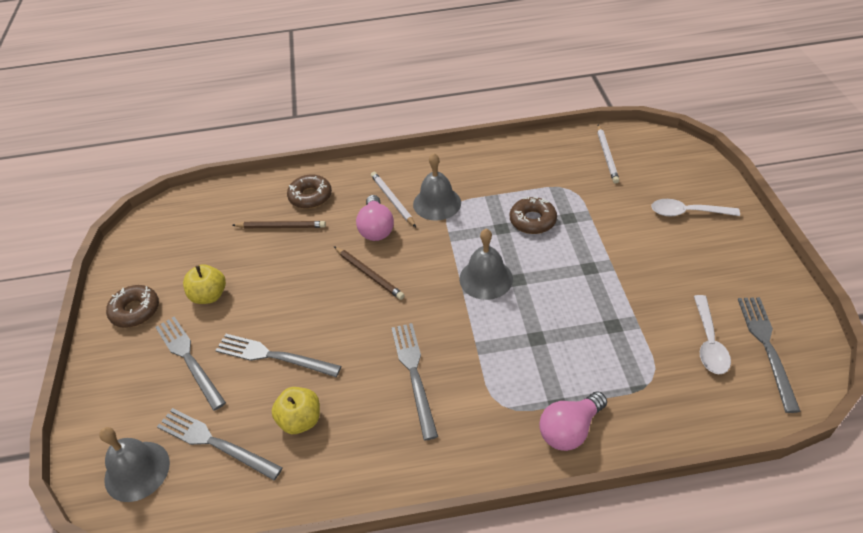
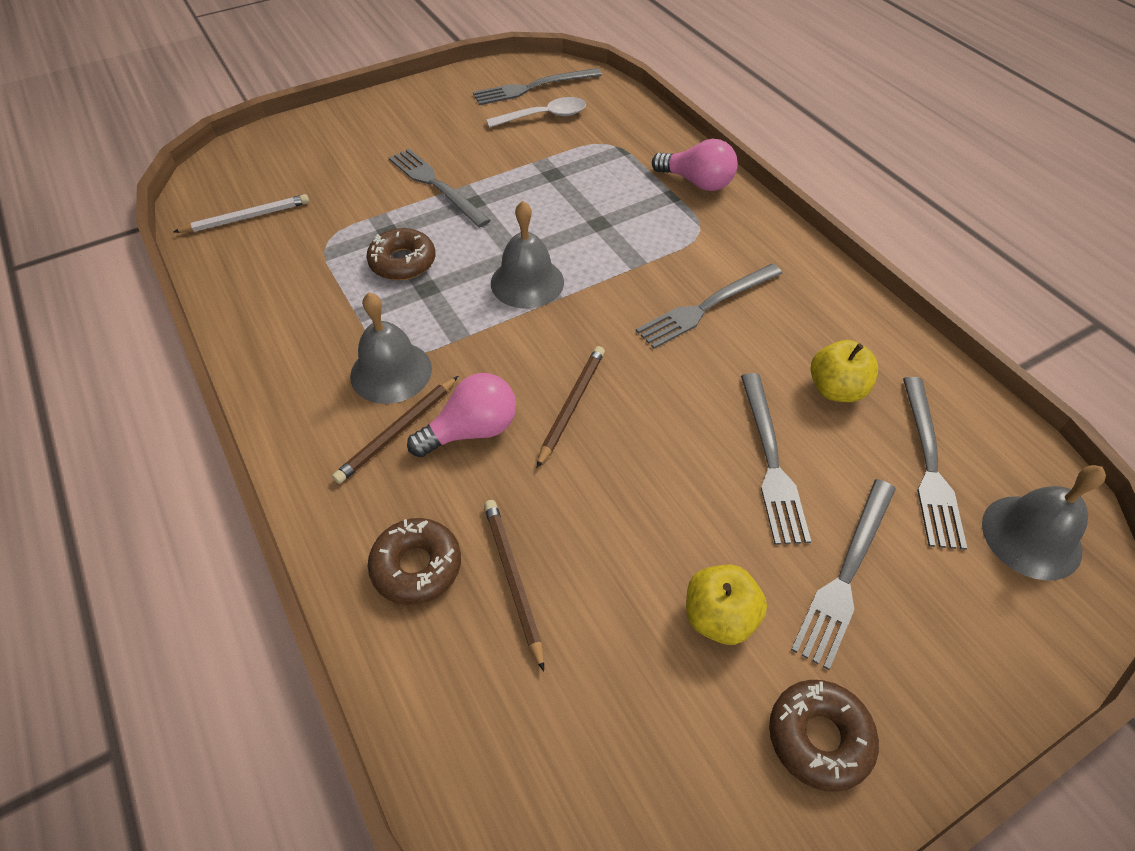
camera: 115 degrees left, 5 degrees up
(393, 200) = (398, 431): white pencil -> brown pencil
(617, 250) = (436, 185): none -> grey fork
(687, 212) = (354, 144): white spoon -> none

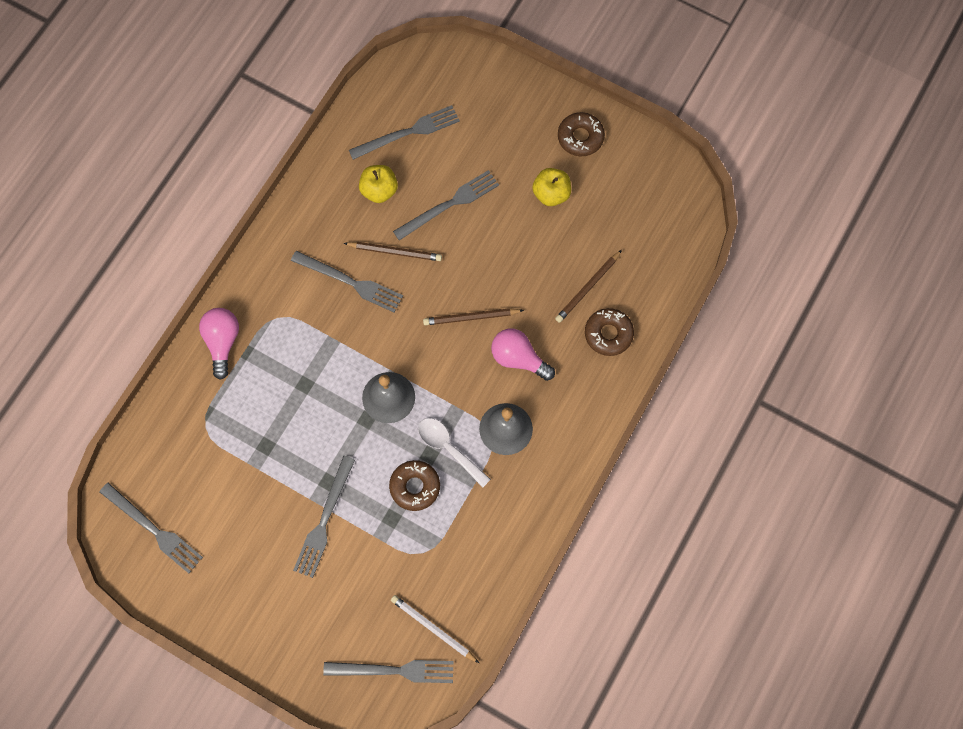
camera: 120 degrees left, 20 degrees up
(398, 431) = (542, 396): brown pencil -> brown pencil (394, 252)
(544, 116) = (193, 495): white spoon -> white spoon (448, 448)
(846, 574) = (496, 150): grey fork -> grey fork (394, 670)
(1031, 536) = (427, 80): grey bell -> none

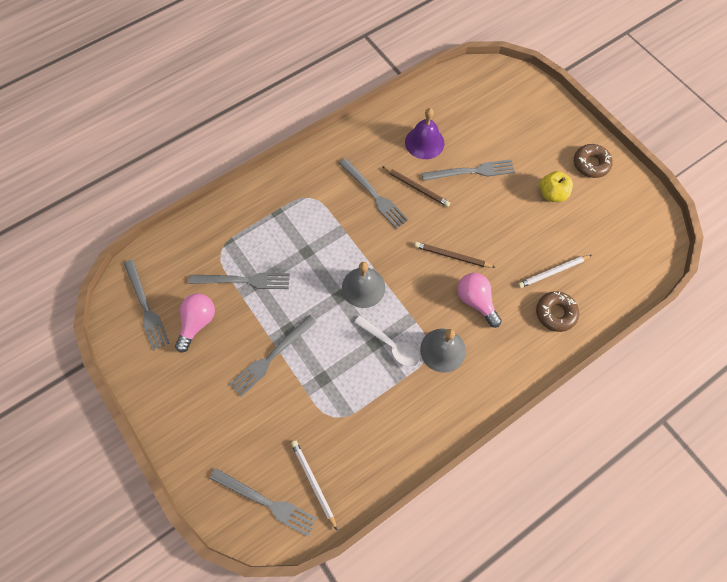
camera: 25 degrees right, 5 degrees down
(222, 342) = (263, 198): pink light bulb -> pink light bulb (197, 323)
(379, 190) = (424, 142): yellow apple -> purple bell
(408, 132) = (463, 113): grey fork -> grey fork (243, 280)
(415, 487) = (352, 363): brown donut -> none
(448, 448) = (391, 345): white spoon -> white spoon turned 150 degrees clockwise
(588, 287) = (553, 272): brown pencil -> white pencil

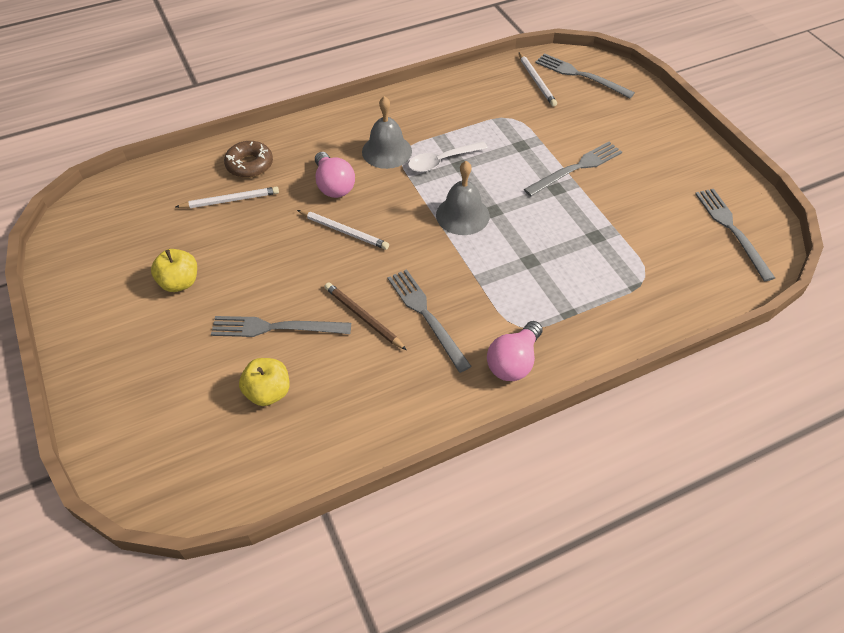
camera: 170 degrees left, 15 degrees down
(197, 323) = (664, 207): pink light bulb -> pink light bulb (513, 362)
(243, 280) = (612, 241): grey fork -> none
(391, 345) = (442, 161): white spoon -> white spoon turned 75 degrees counterclockwise
(424, 142) = (329, 381): purple bell -> none
(452, 256) = (344, 231): brown pencil -> white pencil
(459, 130) = (268, 392): none -> yellow apple
(590, 164) = (101, 313): brown donut -> none

